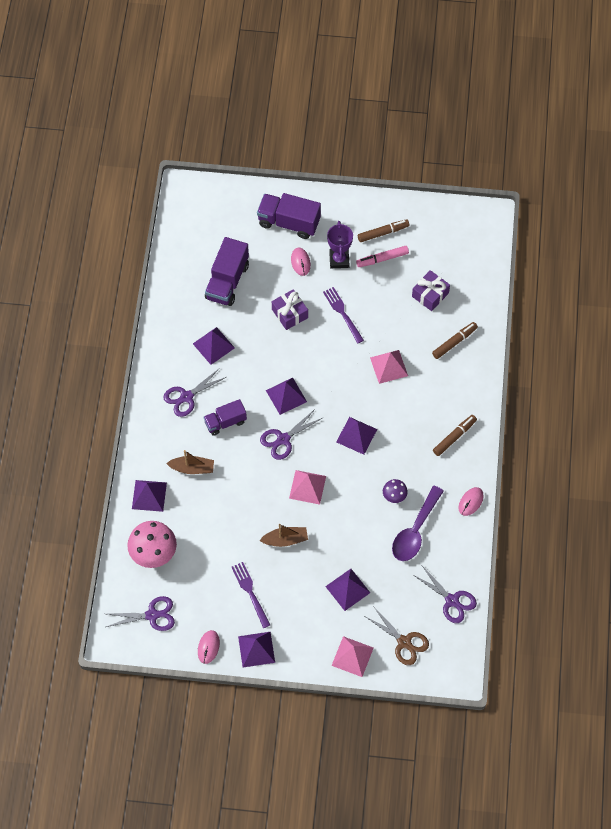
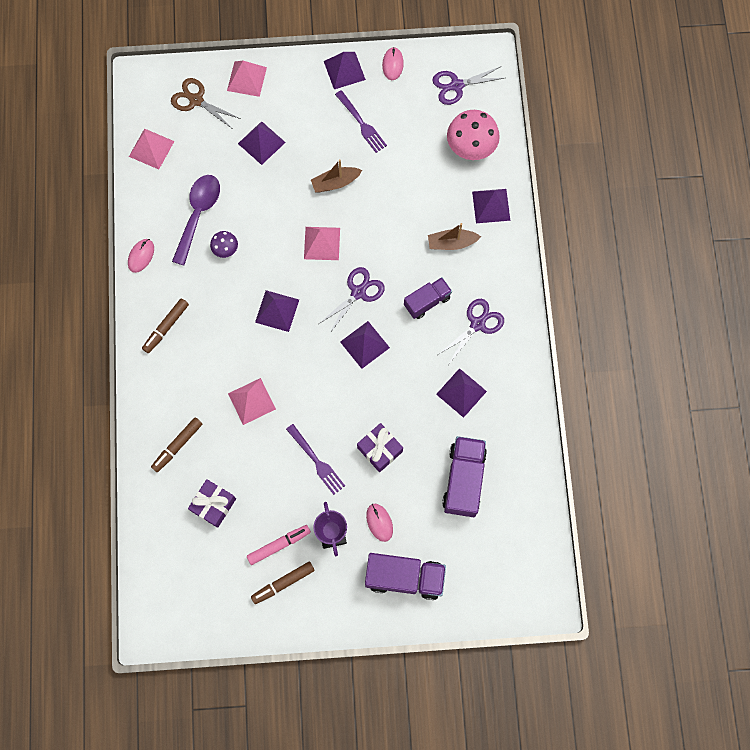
camera: 170 degrees right, 10 degrees up
(452, 601) = (151, 149): purple scissors -> pink pyramid

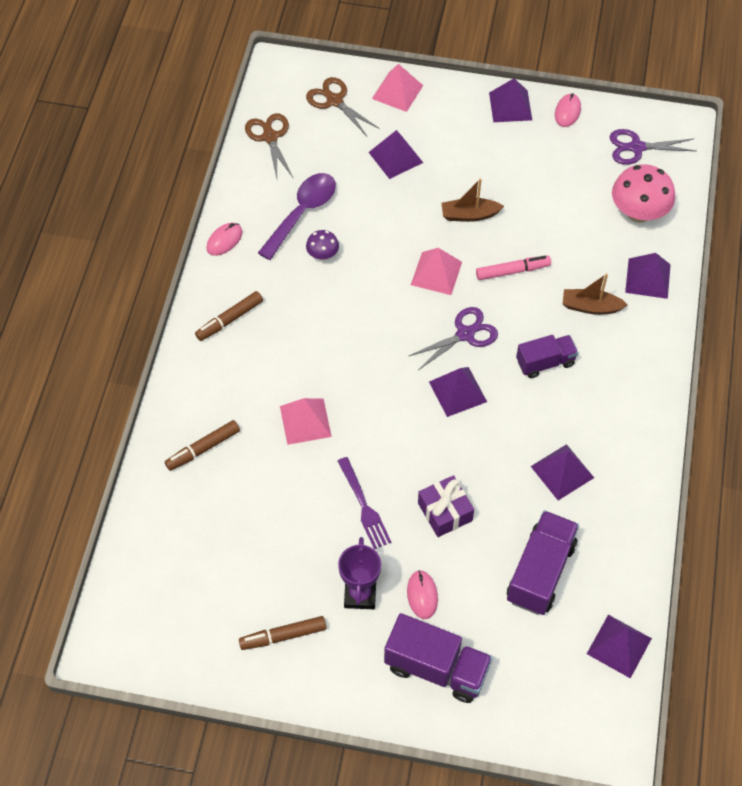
camera: 15 degrees right, 15 degrees down
(151, 149) = (270, 137): pink pyramid -> brown scissors
(213, 505) = (225, 524): purple gift -> none
(277, 311) = (363, 332): purple pyramid -> purple pyramid (619, 646)
(278, 545) = (290, 590): pink marker -> pink marker (512, 271)
(362, 124) = (516, 162): purple fork -> none
(477, 324) = (601, 401): purple scissors -> none

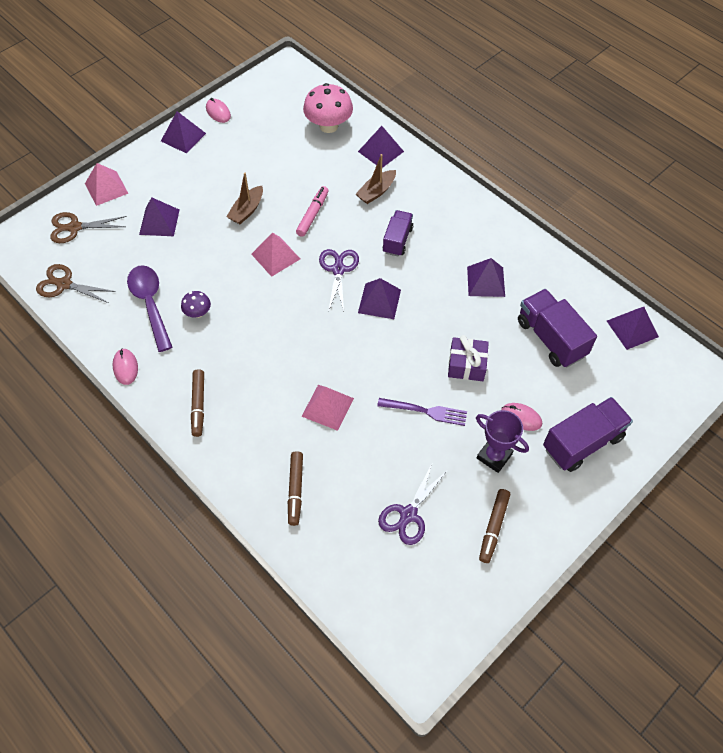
camera: 55 degrees left, 0 degrees up
(636, 147) = (280, 97): purple scissors -> purple scissors (408, 515)

